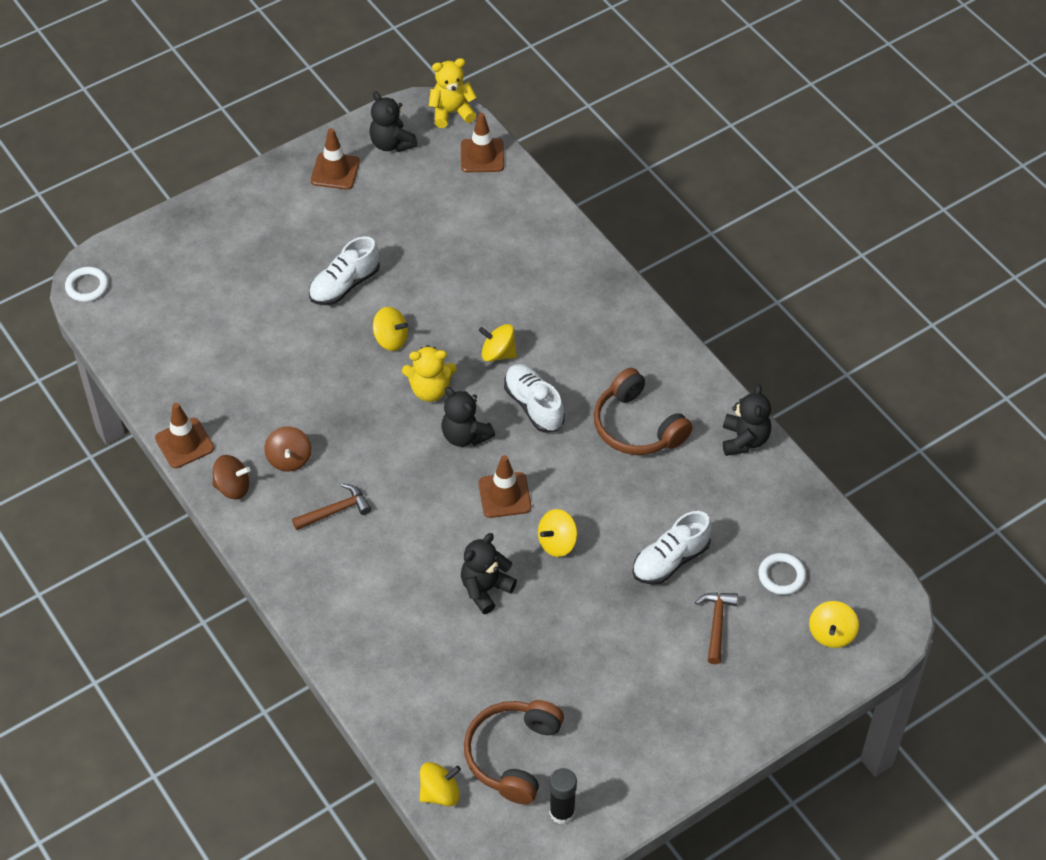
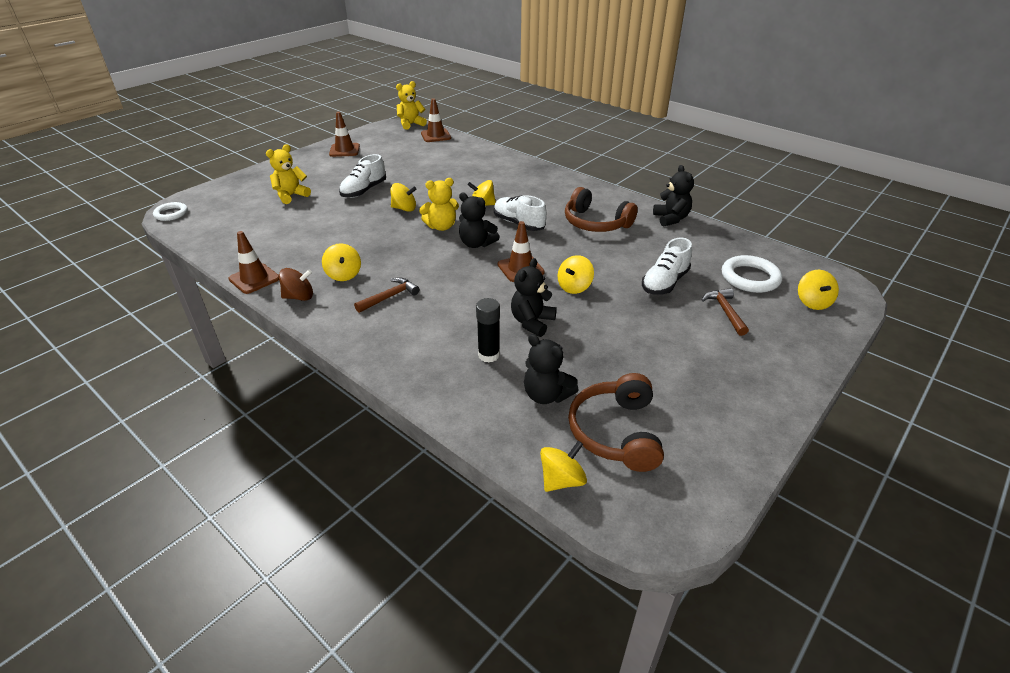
camera: 15 degrees left, 15 degrees down
(244, 277) = (291, 196): none -> yellow teddy bear
(289, 459) = (344, 274): brown spinning top -> yellow spinning top
(392, 143) = (378, 137): black teddy bear -> black teddy bear (546, 395)
(562, 812) = (689, 470): black glue stick -> black glue stick (488, 355)
(781, 576) = (750, 278): white ring -> white ring, size x1.55

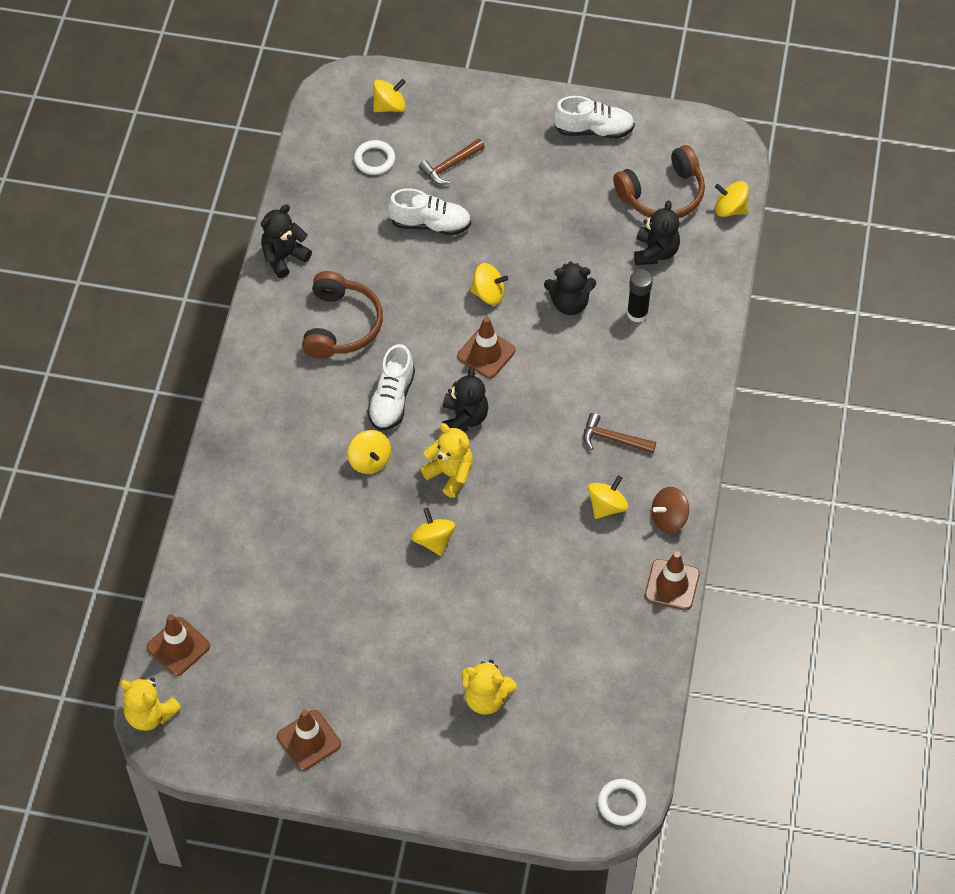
camera: 120 degrees left, 20 degrees up
(299, 297) = (669, 518): brown spinning top -> brown spinning top turned 75 degrees counterclockwise
(364, 191) = (417, 619): white shoe -> white shoe (593, 130)
(750, 278) = (374, 159): white ring -> white ring, size x0.65

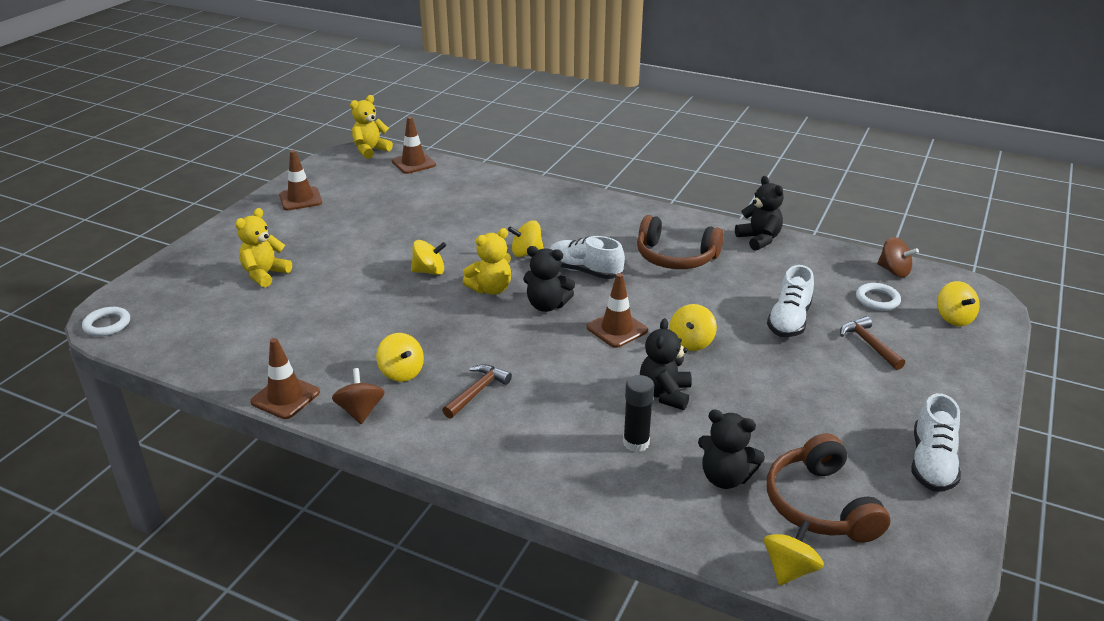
camera: 105 degrees right, 25 degrees down
(317, 146) = (894, 271): none -> brown spinning top

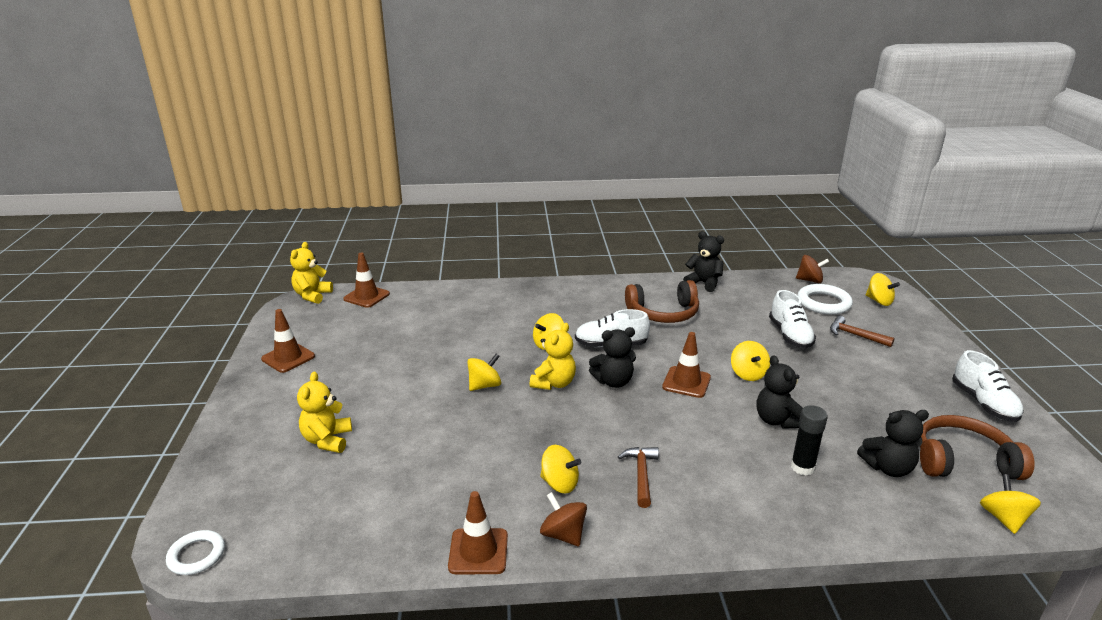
camera: 30 degrees left, 5 degrees down
(820, 504) = (963, 461): brown headphones -> brown headphones turned 135 degrees clockwise
(877, 300) = (823, 303): white ring -> white ring, size x1.55

